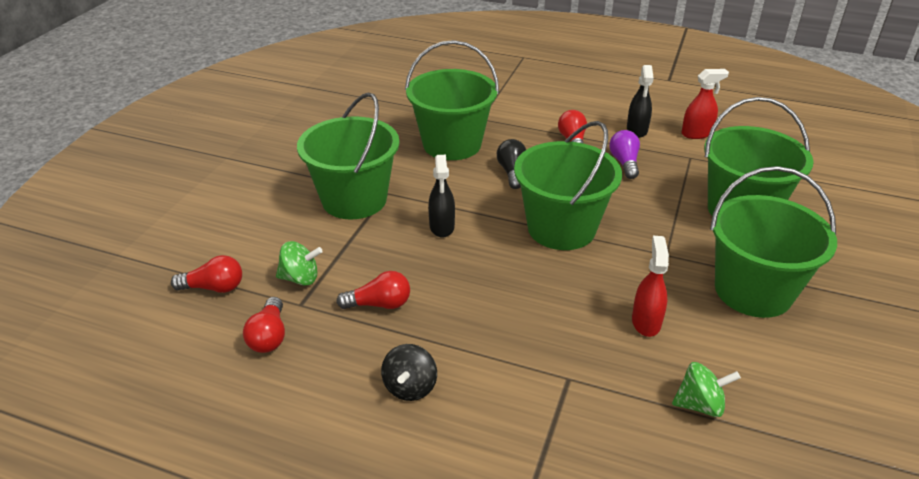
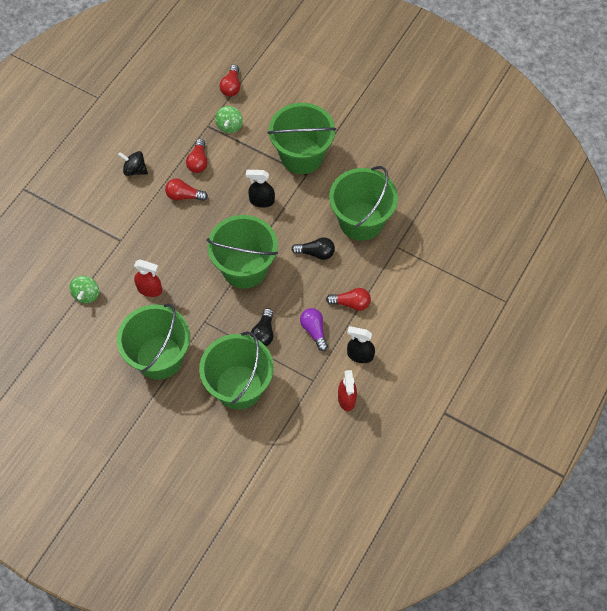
camera: 100 degrees right, 25 degrees up
(269, 336) = (186, 112): red light bulb -> red light bulb (184, 196)
(624, 163) = (314, 330): purple light bulb -> purple light bulb turned 120 degrees counterclockwise
(652, 200) = (263, 333): none -> black light bulb

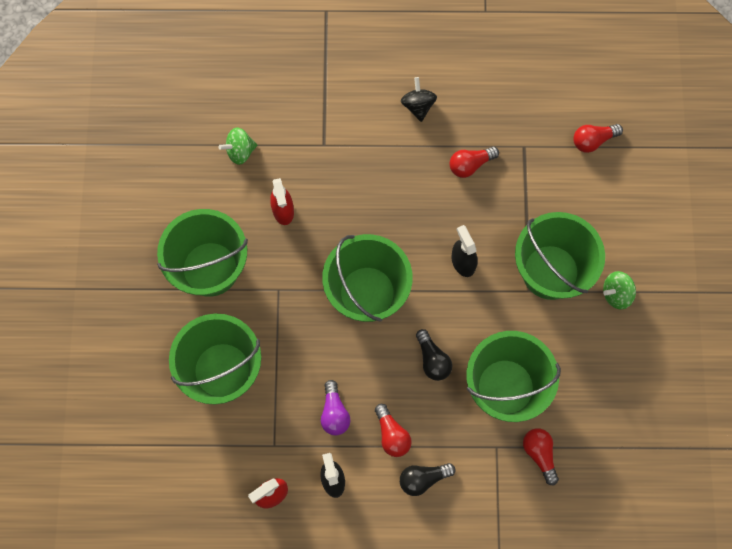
camera: 60 degrees right, 10 degrees up
(184, 196) = (418, 176): red light bulb -> red light bulb (539, 454)
(229, 126) = (539, 170): green spinning top -> green spinning top (616, 294)
(263, 333) = (300, 360): black light bulb -> black light bulb (423, 479)
(314, 330) = (334, 413): purple light bulb -> purple light bulb turned 135 degrees clockwise

